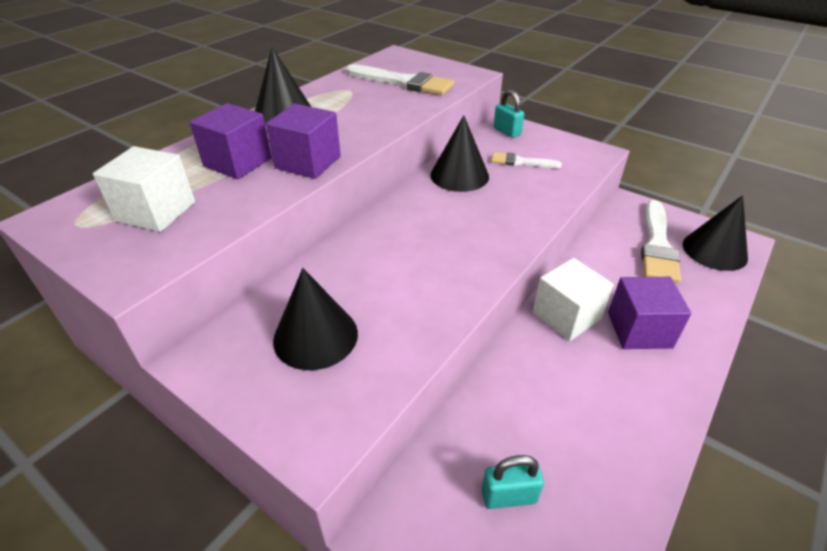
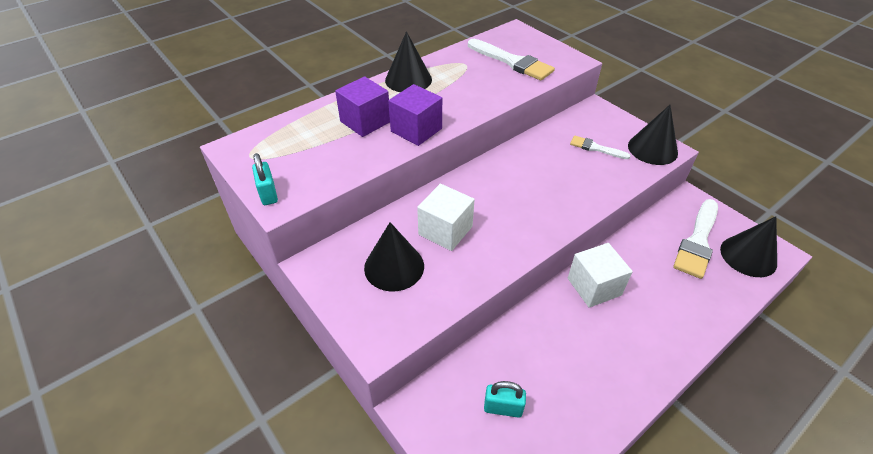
camera: 15 degrees right, 5 degrees up
(156, 211) = (302, 155): white cube -> white cube (445, 230)
(459, 175) = (539, 152): black cone -> black cone (652, 149)
(507, 131) = (594, 116): turquoise padlock -> turquoise padlock (268, 194)
(639, 330) = (650, 310): purple cube -> none

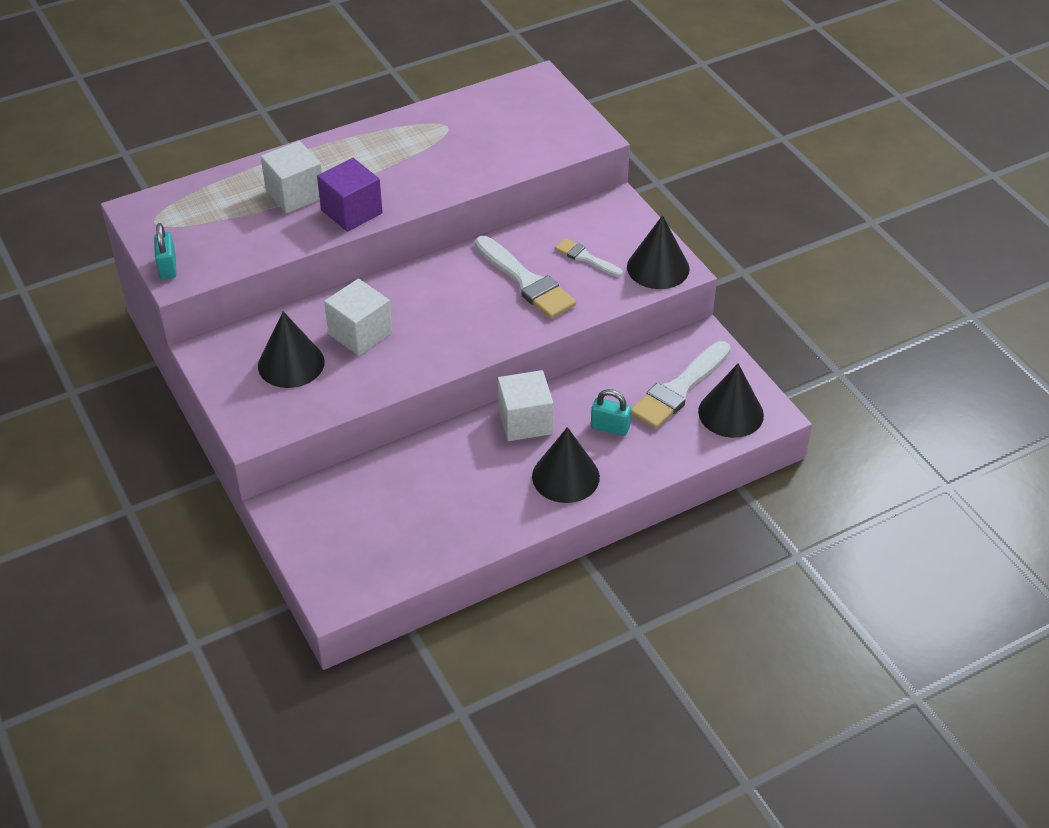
camera: 10 degrees right, 0 degrees up
(365, 121) = (295, 194): purple cube -> white cube
(408, 80) = (365, 142): black cone -> black cone (565, 476)
(503, 408) = (372, 518): turquoise padlock -> turquoise padlock (610, 427)
(512, 62) = (509, 130): white brush -> white brush (526, 281)

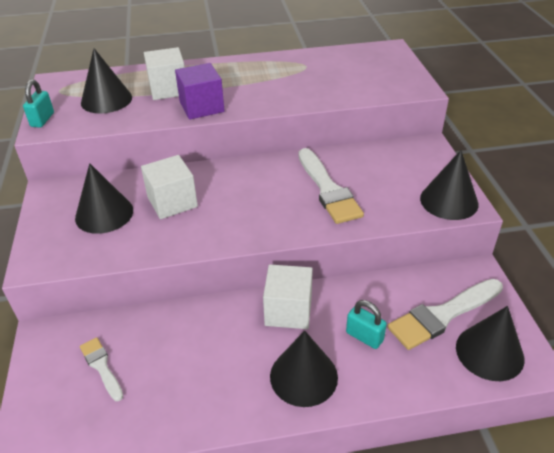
camera: 20 degrees right, 5 degrees down
(227, 224) = (106, 100): none -> black cone
(585, 258) = (386, 181): white brush -> white brush (101, 366)

